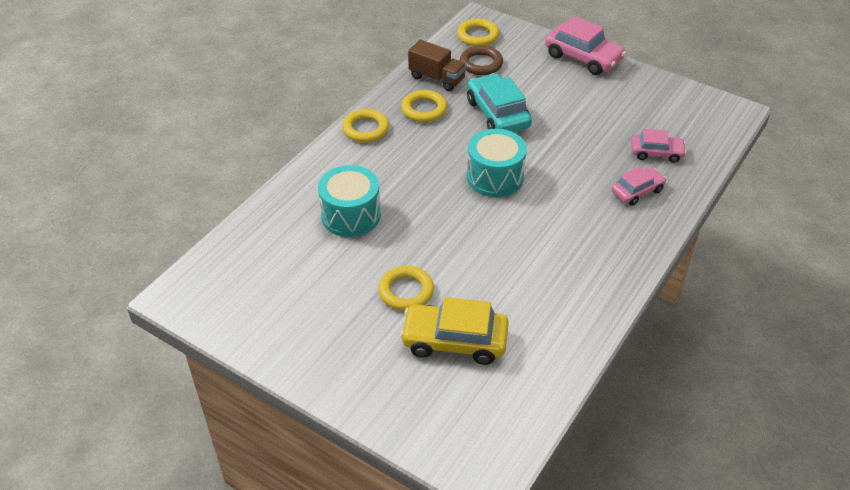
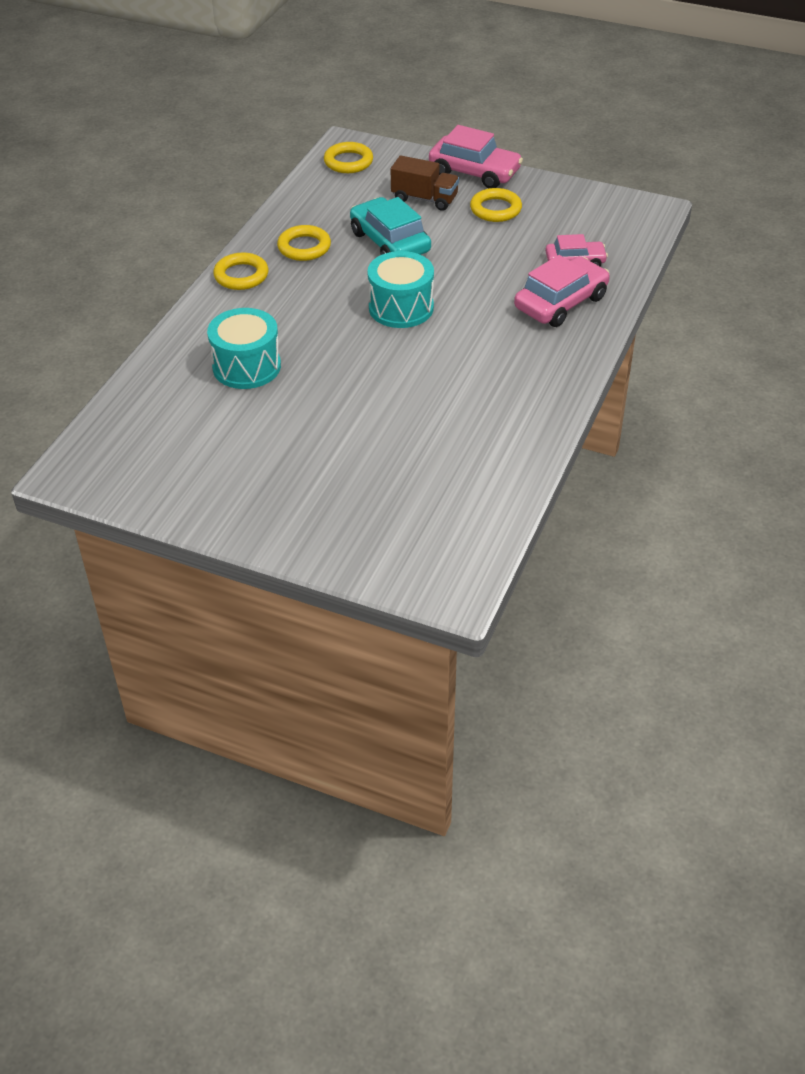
camera: 10 degrees left, 0 degrees up
(406, 291) = (328, 434): yellow ring -> yellow ring (495, 209)
(437, 78) = (311, 212): brown truck -> brown truck (424, 199)
(454, 341) = (392, 474): yellow car -> none
(481, 64) = (359, 191): brown ring -> none
(637, 191) = (561, 303): pink car -> pink car, size x1.63

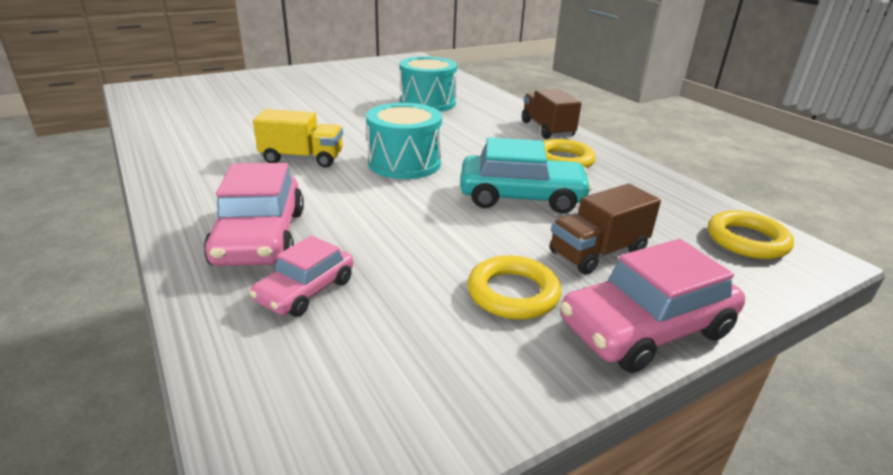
camera: 125 degrees right, 15 degrees down
(241, 275) = (547, 129): yellow ring -> brown truck
(456, 355) = (302, 159): none -> yellow truck

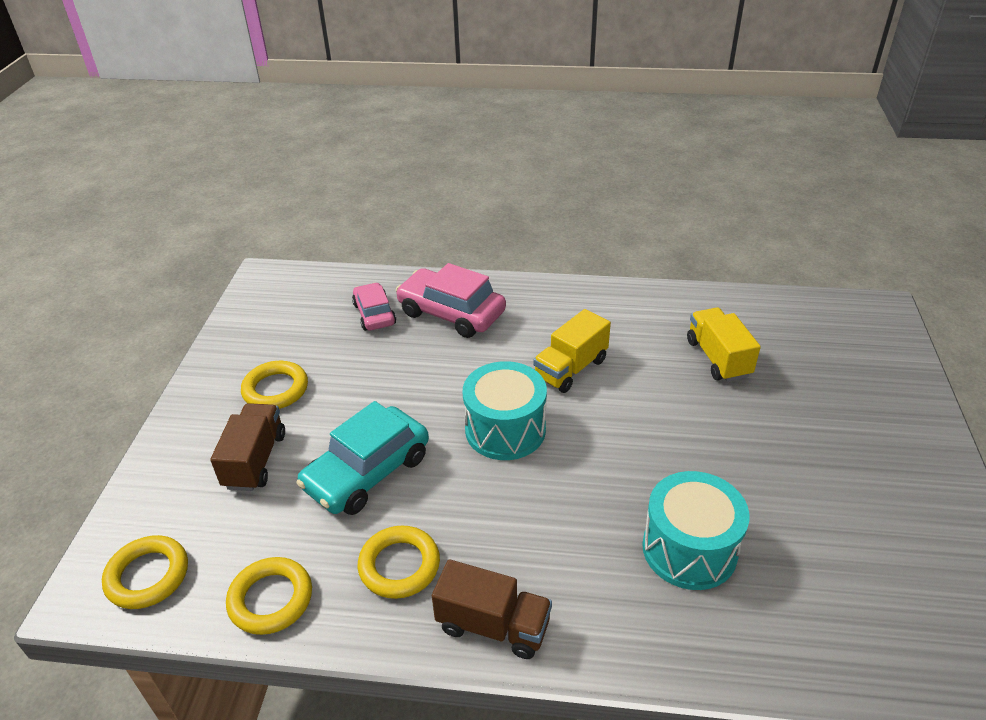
camera: 130 degrees right, 10 degrees up
(239, 118) = (718, 358): none -> yellow truck
(645, 328) = (184, 424): pink car -> none
(657, 187) = (271, 599): none -> yellow ring

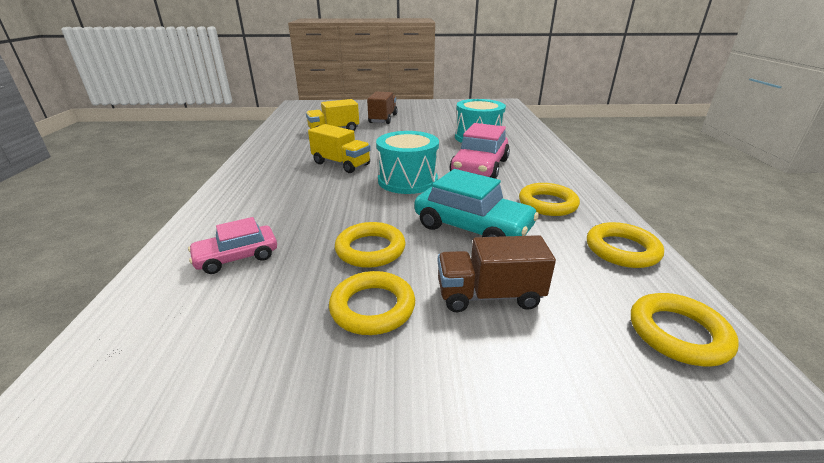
camera: 100 degrees left, 10 degrees down
(355, 390) = (370, 249): none -> yellow ring
(451, 313) = (254, 212): pink car -> pink car (479, 167)
(493, 625) = (561, 174): brown truck -> brown truck (383, 119)

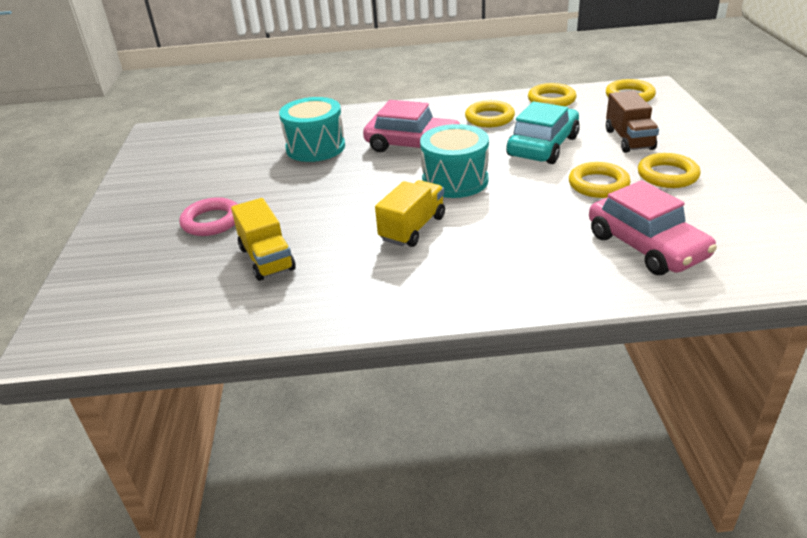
camera: 90 degrees left, 5 degrees up
(237, 257) = (646, 246): pink car -> pink car, size x1.63
(383, 119) = (211, 221): brown truck -> pink ring

